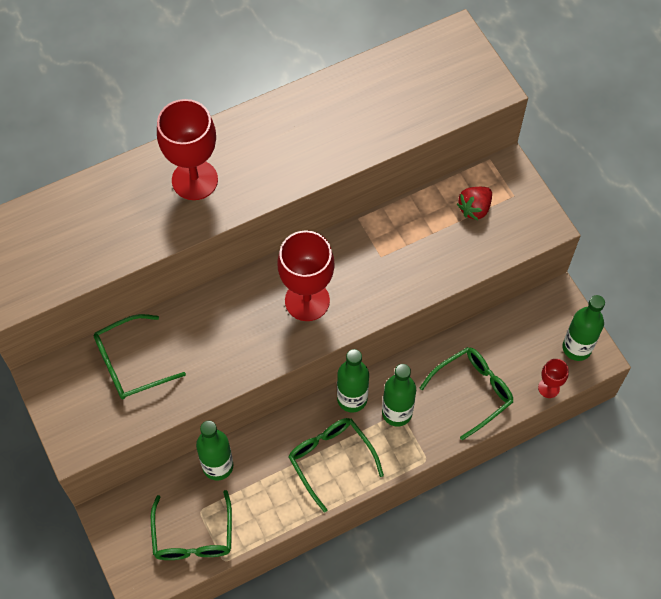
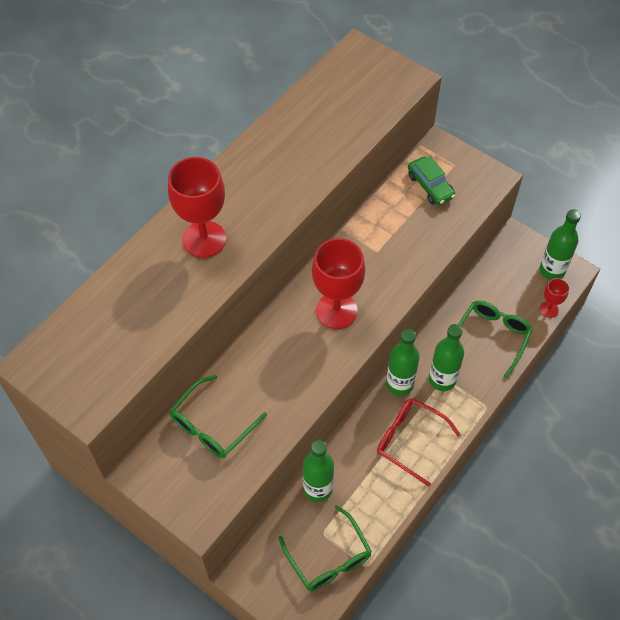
camera: 25 degrees left, 5 degrees down
(330, 459) = (409, 440): green glasses -> red glasses
(474, 208) = (430, 186): red strawberry -> green car

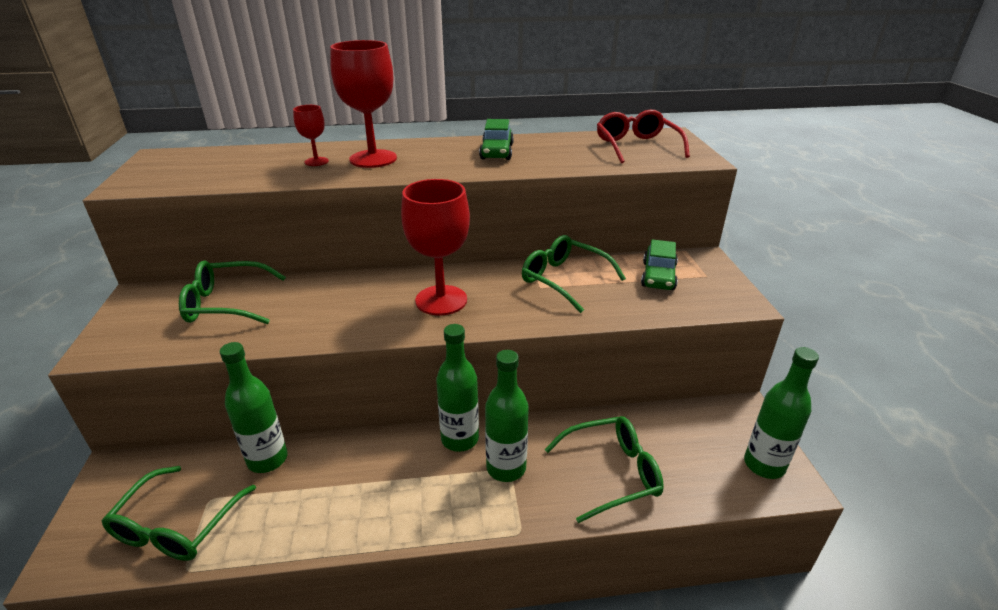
camera: 45 degrees right, 25 degrees down
(275, 164) = (497, 152): none -> green car
(383, 233) = (564, 279): none -> green glasses
(409, 440) = (398, 493): red glasses -> red glasses (636, 146)
(548, 309) = (717, 498): red goblet -> red goblet (316, 161)

